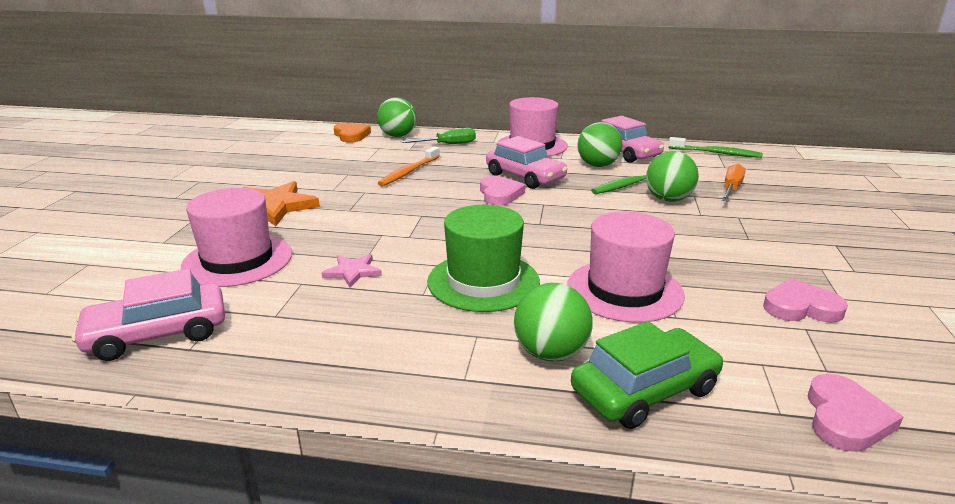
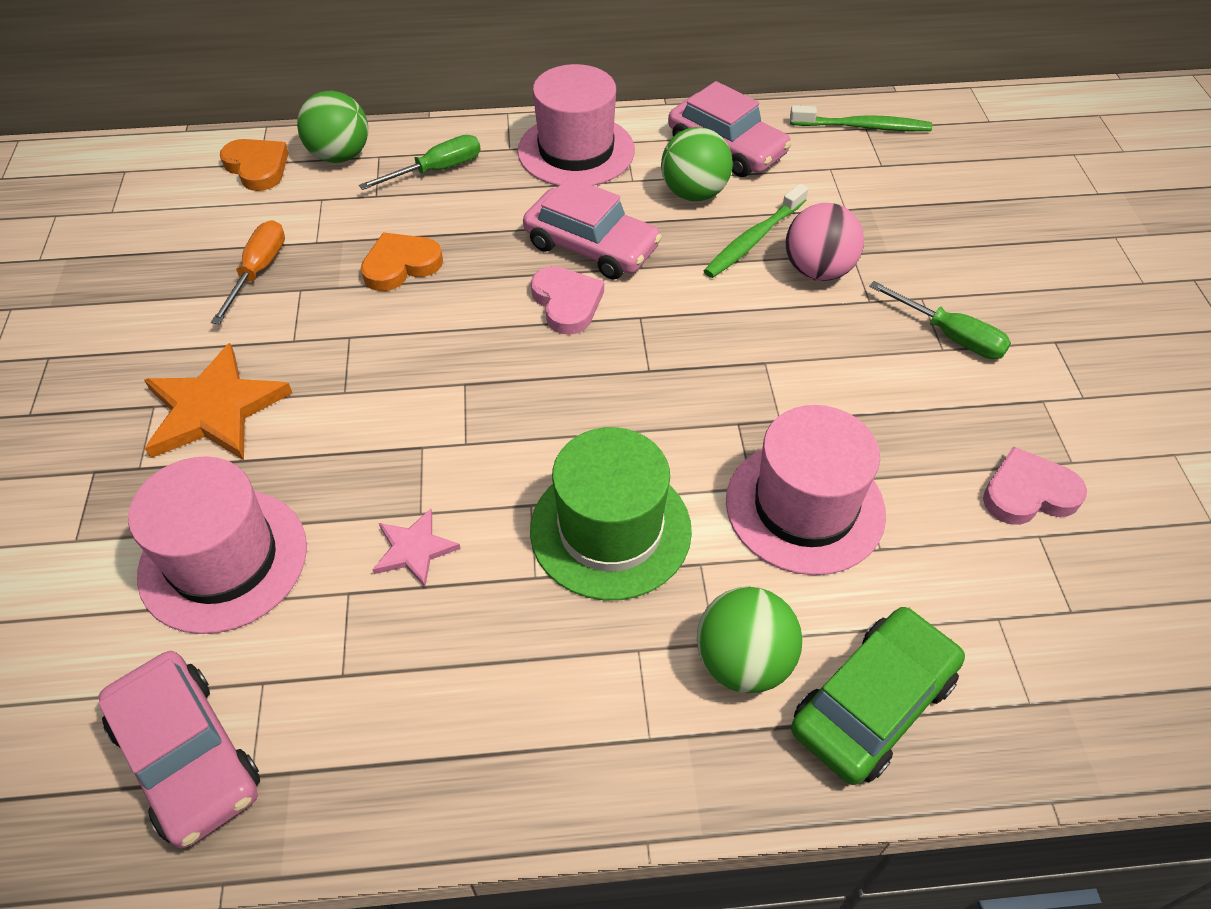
camera: 15 degrees left, 25 degrees up
(158, 333) = (187, 756): pink car -> pink car turned 90 degrees counterclockwise
(409, 172) = (401, 265): orange toothbrush -> orange heart
(668, 199) = (817, 271): green ball -> pink ball
(731, 189) = (900, 226): orange screwdriver -> orange screwdriver (258, 271)
(755, 233) = (950, 336): none -> green screwdriver
(845, 418) = (1100, 694): pink heart -> none

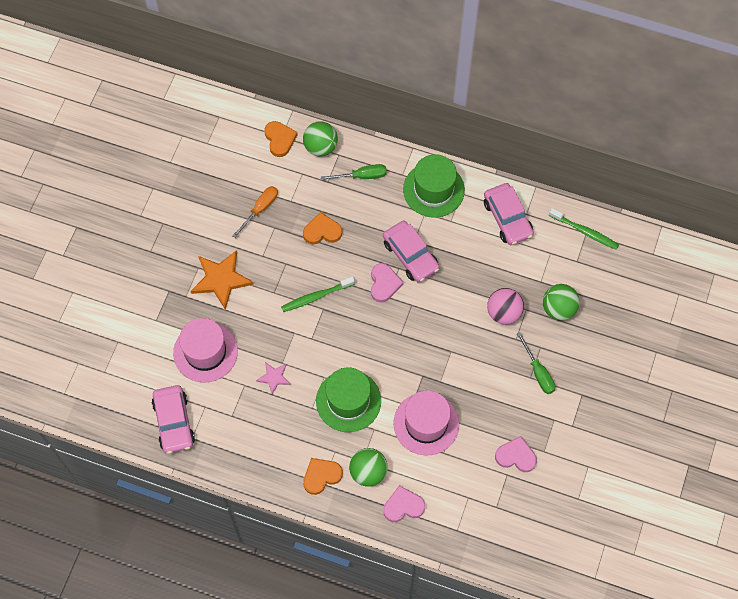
camera: 25 degrees right, 15 degrees up
(576, 151) = (433, 190): pink hat -> green hat
(636, 722) = (321, 476): none -> orange heart
(694, 193) = (475, 242): green ball -> green ball (558, 308)
(753, 239) = (486, 282): green toothbrush -> green toothbrush (316, 297)
(872, 703) = (403, 506): green car -> pink heart

